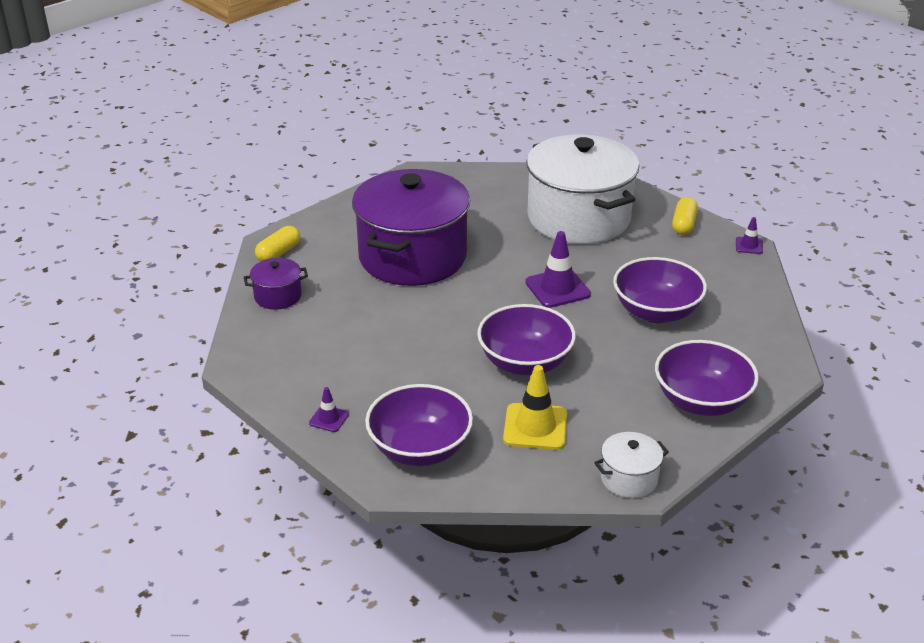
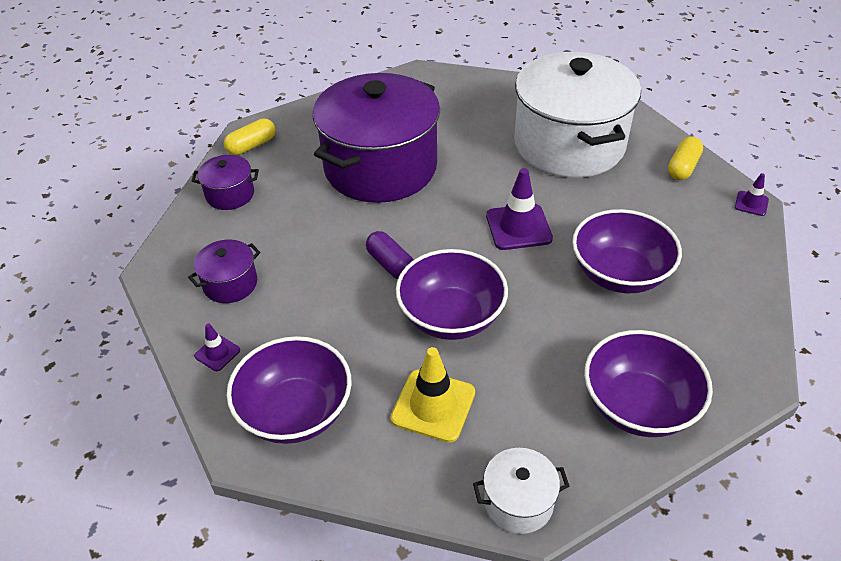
camera: 15 degrees right, 10 degrees up
(314, 366) = (230, 284): none -> purple pot
(455, 331) = (391, 264): none -> purple capsule

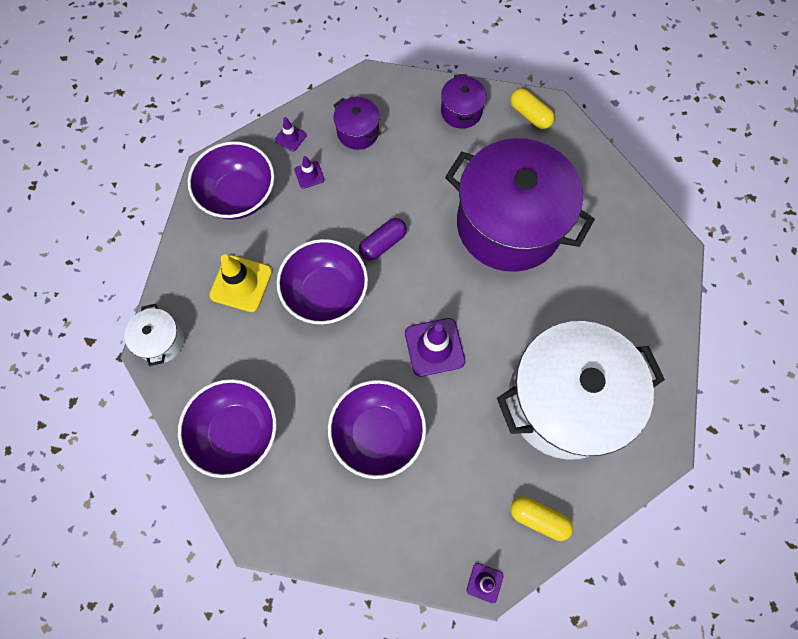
camera: 85 degrees right, 25 degrees up
(281, 333) = (309, 175): none -> purple traffic cone

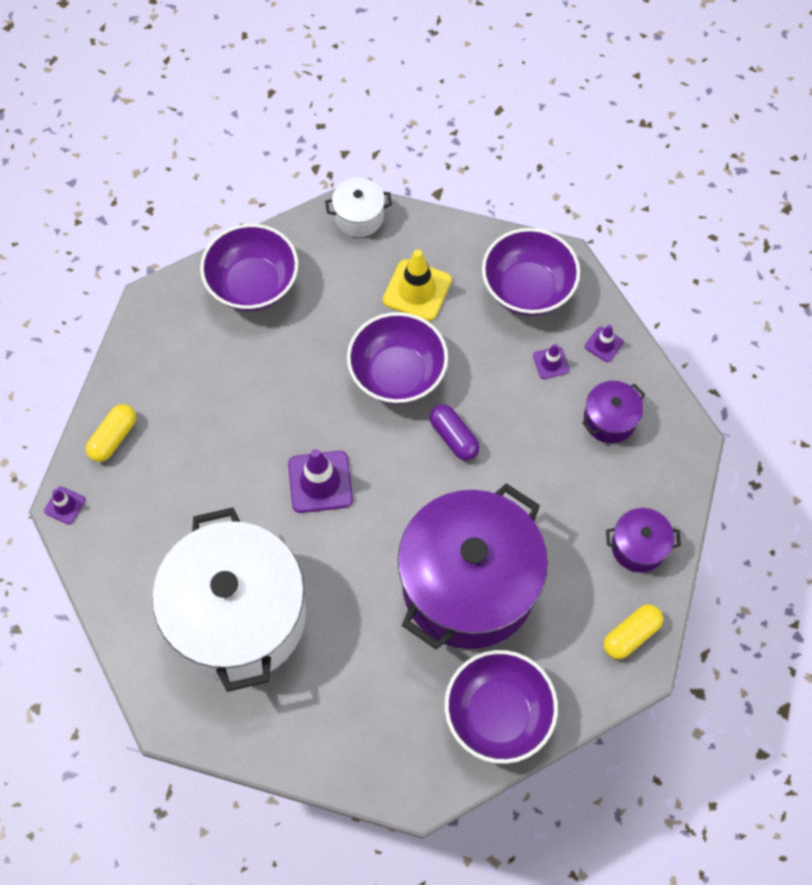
camera: 95 degrees right, 5 degrees down
(378, 433) = (232, 416): purple bowl -> purple bowl (498, 714)
(538, 518) = (117, 568): yellow capsule -> yellow capsule (114, 438)

